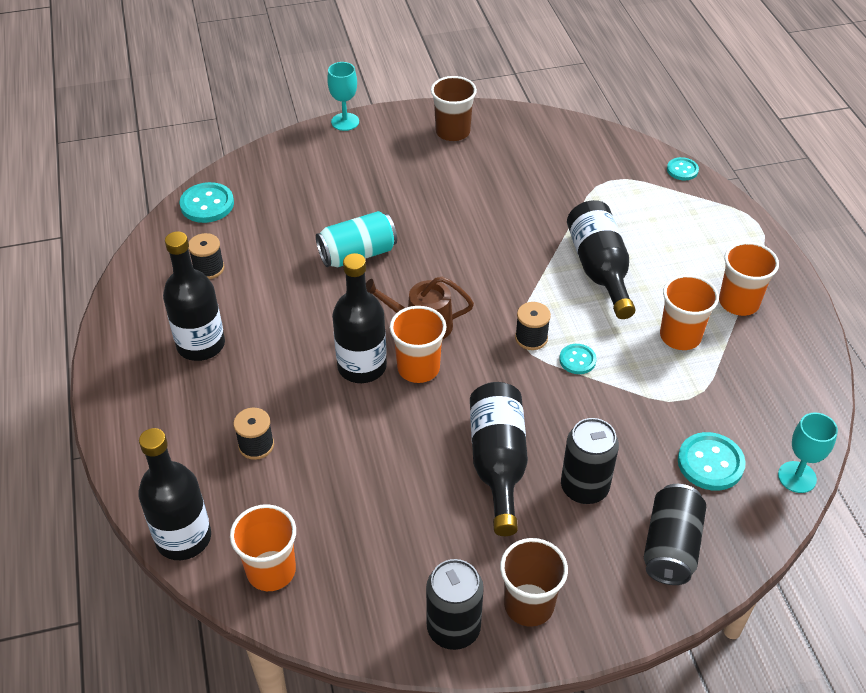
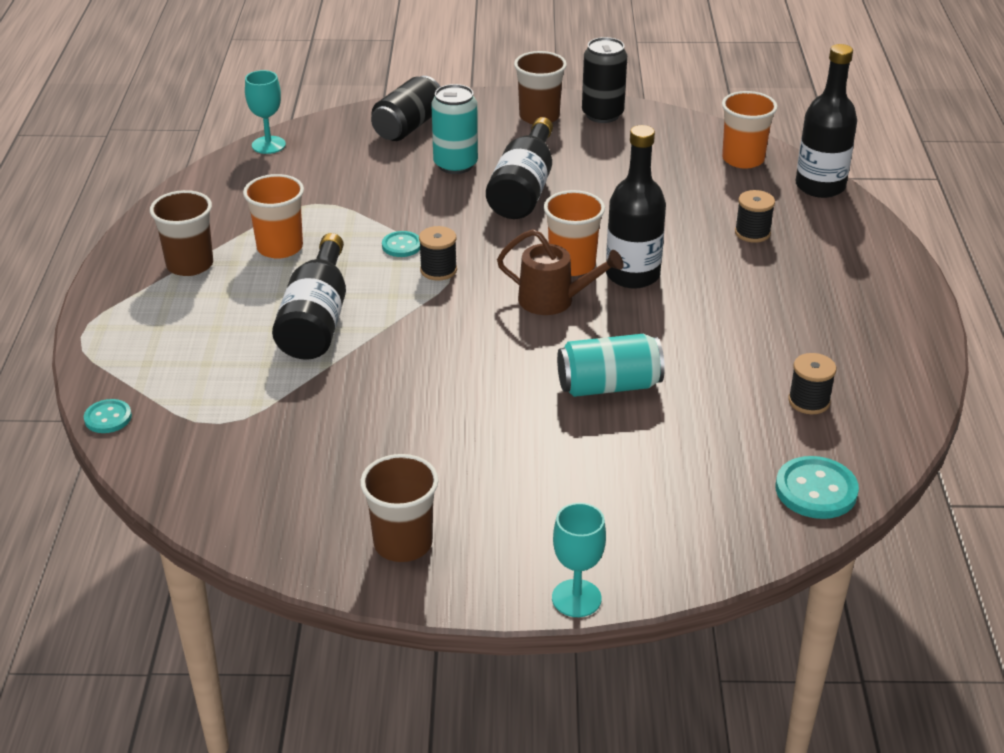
camera: 165 degrees left, 10 degrees down
(201, 345) = (814, 322): black bottle -> none
(584, 487) = (455, 165): black can -> turquoise can
(710, 463) = (334, 162): turquoise button -> none
(738, 302) = (190, 265): orange cup -> brown cup

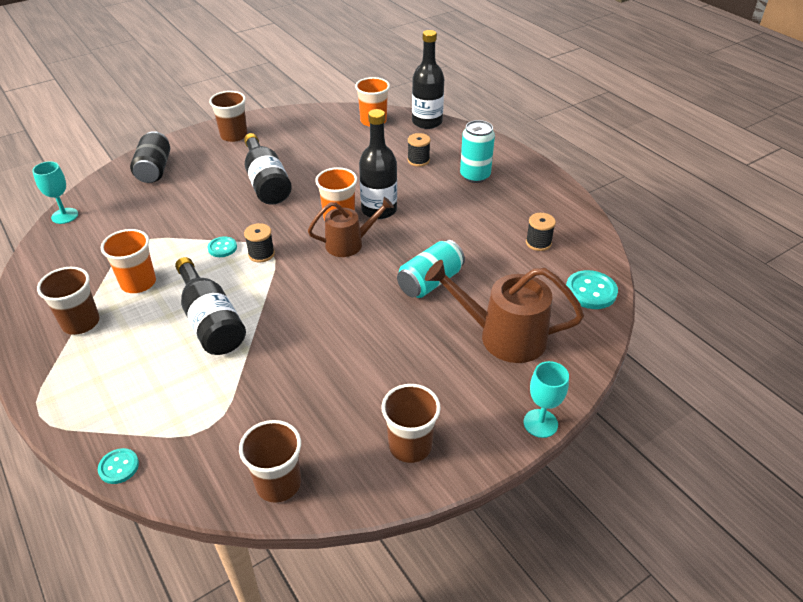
camera: 35 degrees left, 5 degrees up
(235, 508) = (278, 483): none -> brown cup
(455, 165) = (209, 183): turquoise can -> turquoise can (475, 176)
(602, 115) = (271, 122): black can -> none
(634, 486) = (502, 336): none -> brown watering can

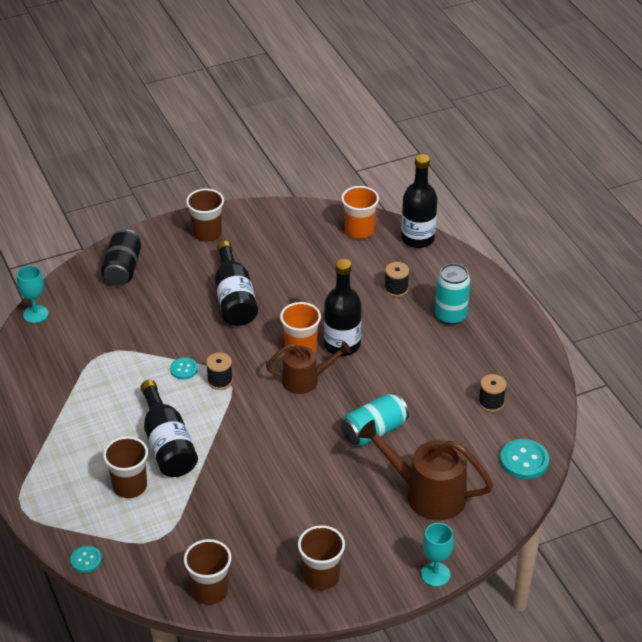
camera: 10 degrees right, 0 degrees up
(80, 323) = (53, 430): brown cup -> brown cup (130, 486)
(138, 283) = (104, 397): orange cup -> none

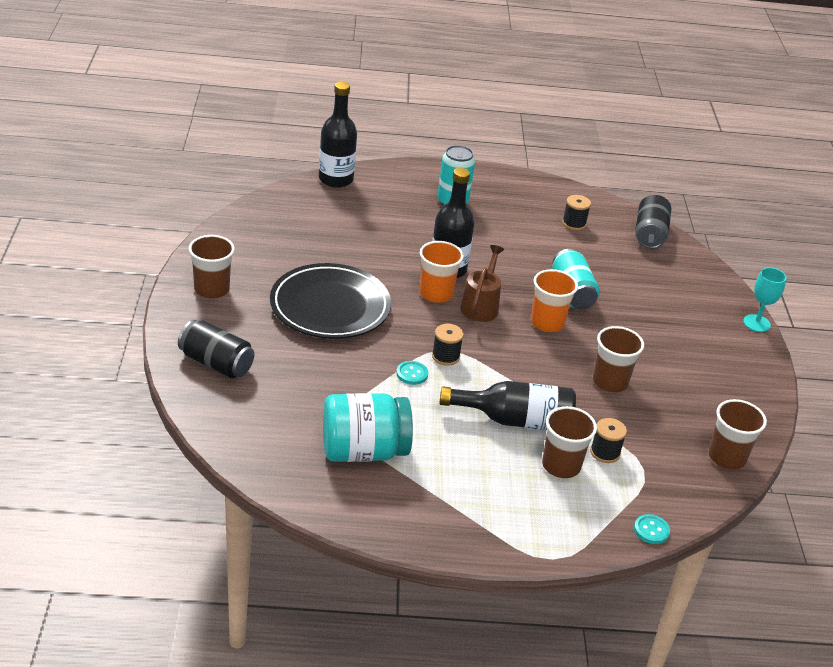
camera: 70 degrees left, 5 degrees down
(35, 314) = (237, 452): turquoise goblet -> none
(76, 373) = (363, 451): none -> turquoise jar
(234, 298) = (330, 307): black bottle -> black plate
(321, 577) = (735, 384): brown cup -> brown cup (610, 382)
(359, 230) = (295, 203): orange cup -> orange cup (547, 323)
(396, 289) = (395, 215): black spool -> black spool (605, 452)
(426, 493) = (663, 294): brown watering can -> none
(524, 460) = (649, 234): turquoise button -> black can

